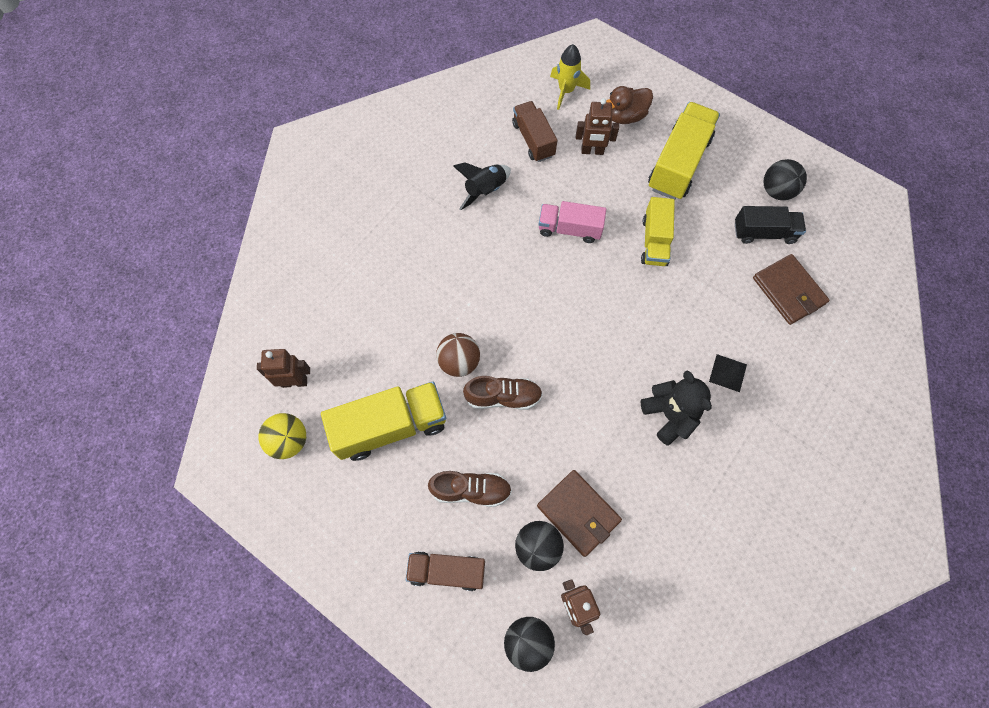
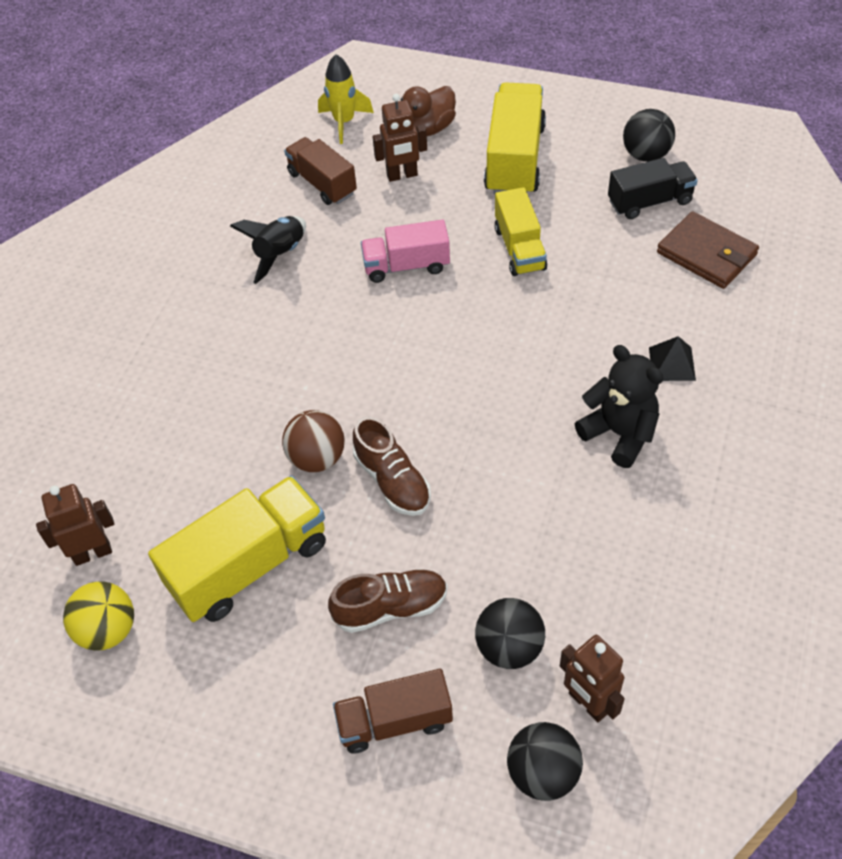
camera: 15 degrees left, 15 degrees down
(503, 397) = (392, 481): brown shoe -> brown shoe turned 75 degrees clockwise
(578, 513) = (548, 587): brown wallet -> none

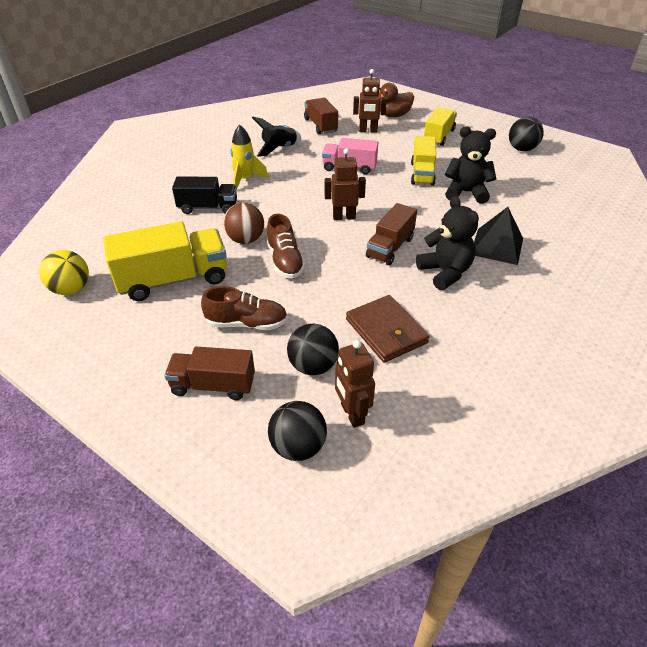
camera: 15 degrees right, 10 degrees down
(92, 553) = (89, 251): brown robot -> brown robot (344, 217)
(344, 122) = (347, 105): yellow rocket -> yellow rocket (245, 180)
(515, 159) = (438, 136): yellow truck -> yellow truck, size x0.63
(528, 410) = (390, 247): none -> brown truck
(596, 270) = (466, 192): none -> black teddy bear
(649, 202) = (515, 169): black truck -> black truck (208, 208)
(672, 363) = (497, 246): black pyramid -> black pyramid, size x1.56
(706, 254) = (543, 199): brown wallet -> brown wallet (386, 331)

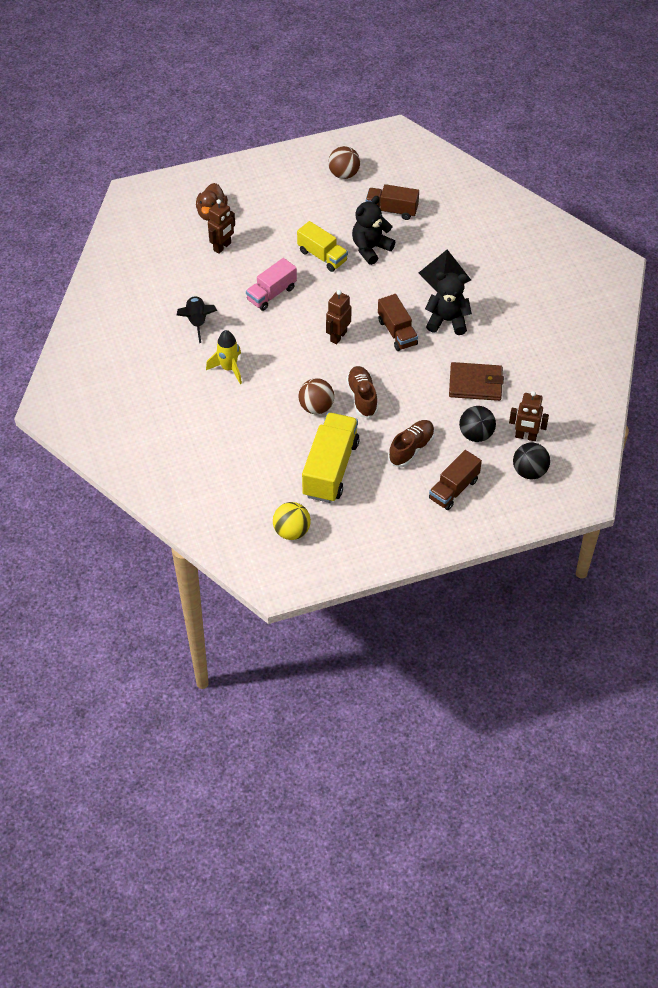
camera: 55 degrees left, 10 degrees up
(208, 208) = (251, 411): black truck -> none
(285, 261) = (362, 397): brown shoe -> brown shoe turned 120 degrees counterclockwise
(320, 125) = (181, 272): brown truck -> brown truck (391, 210)
(438, 136) = (276, 209): yellow truck -> none
(521, 149) = (344, 174): black ball -> brown ball

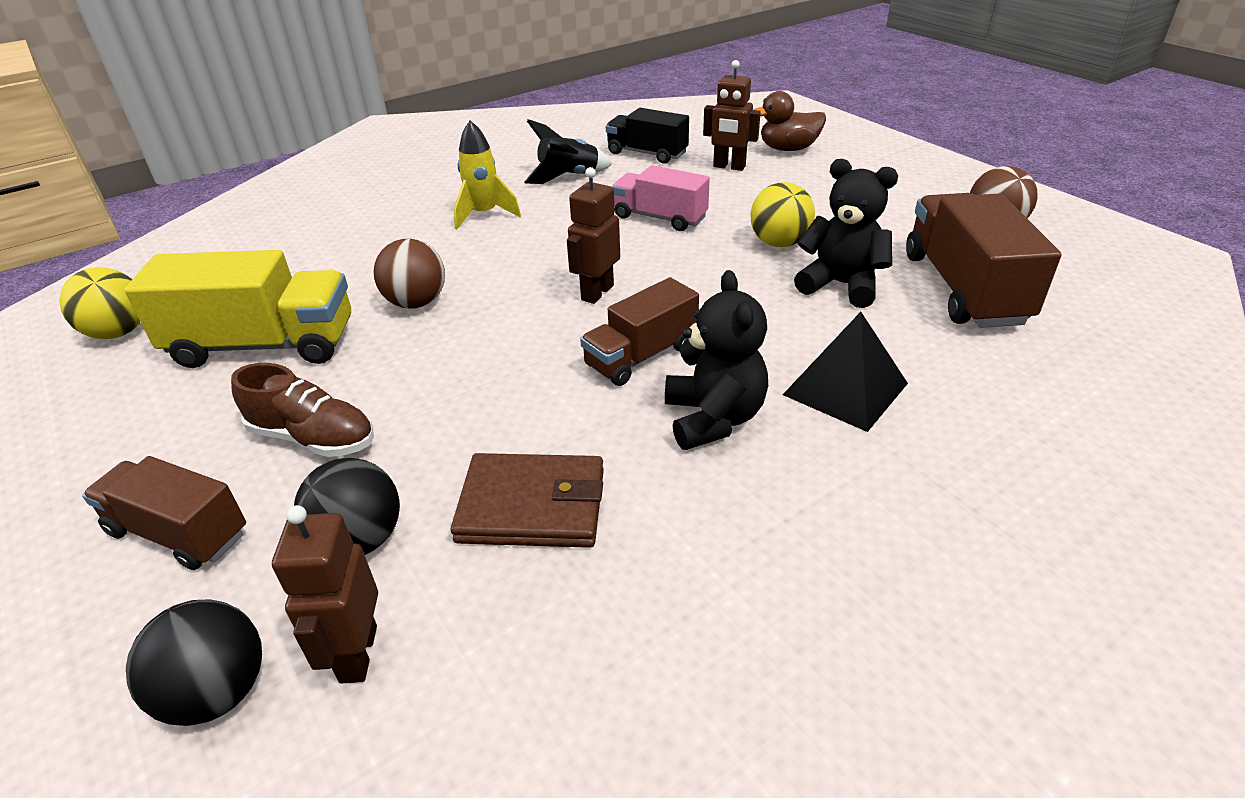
camera: 75 degrees right, 15 degrees down
(182, 278) = (647, 153): none -> black truck
(322, 256) = (779, 243): yellow truck -> yellow ball
(338, 336) = (597, 293): brown robot -> brown robot turned 75 degrees counterclockwise
(362, 397) = (450, 347): brown shoe -> none
(391, 210) = (963, 288): brown truck -> brown truck, size x1.58
(475, 384) = (532, 505): brown wallet -> brown wallet turned 75 degrees counterclockwise

